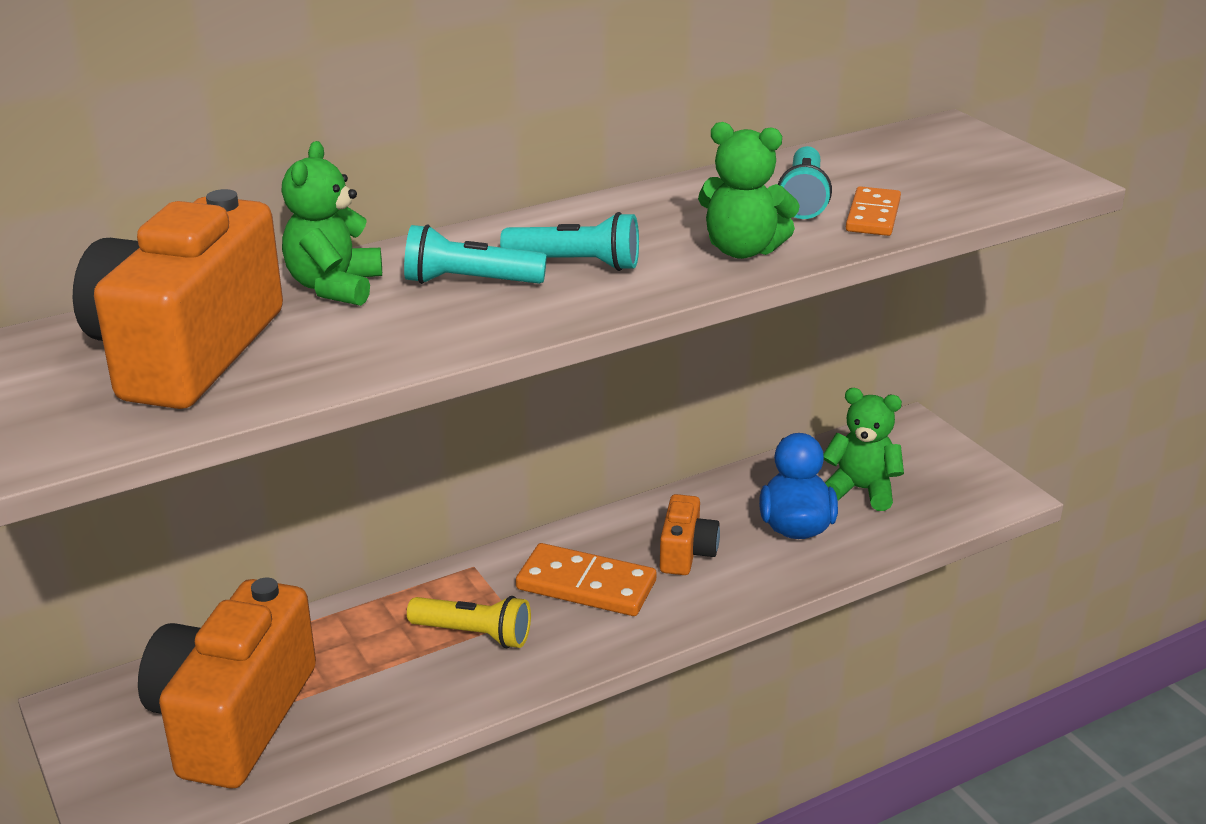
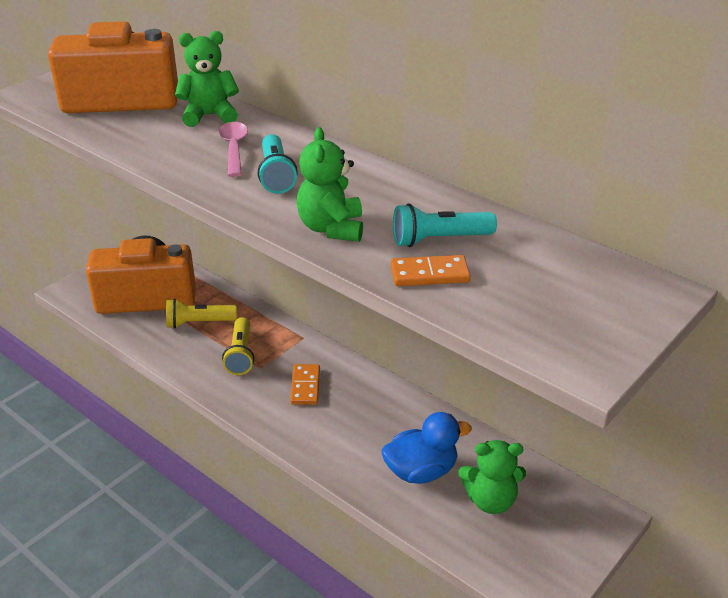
camera: 70 degrees right, 5 degrees up
(359, 667) = (198, 323): none -> yellow flashlight
(469, 282) = (234, 149): turquoise flashlight -> pink spoon
(586, 585) = (305, 386): orange domino -> orange domino, size x0.64
(686, 553) = (360, 423): orange camera -> none
(861, 490) = (490, 500): green teddy bear -> green teddy bear turned 90 degrees clockwise

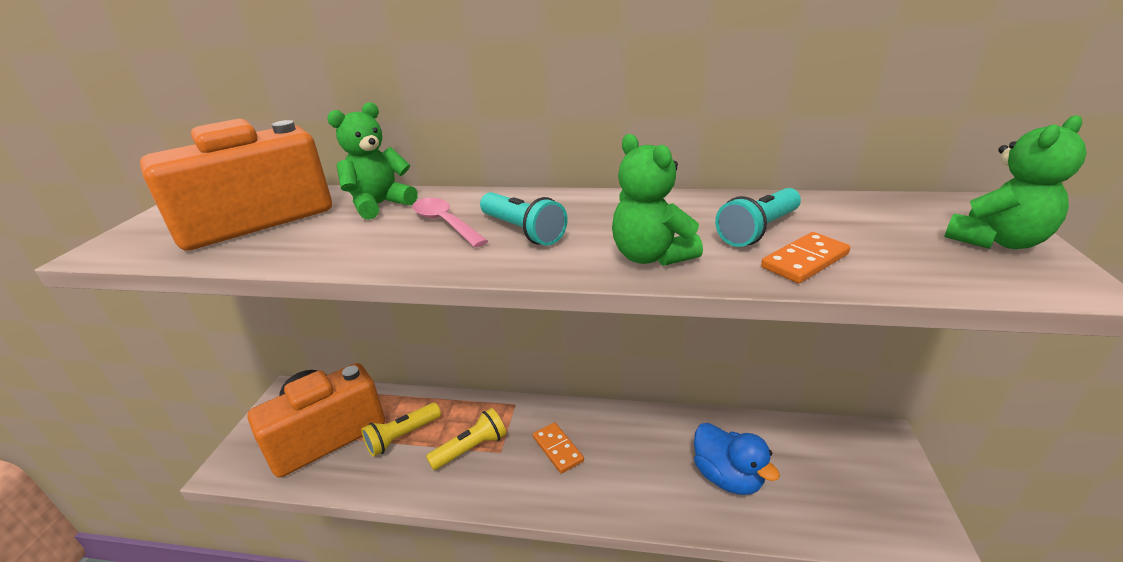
camera: 30 degrees left, 5 degrees down
(241, 355) = (471, 448): yellow flashlight -> yellow flashlight turned 90 degrees counterclockwise
(421, 471) = (727, 477): blue duck -> blue duck turned 105 degrees clockwise
(490, 500) = (802, 472): green teddy bear -> green teddy bear (996, 241)

